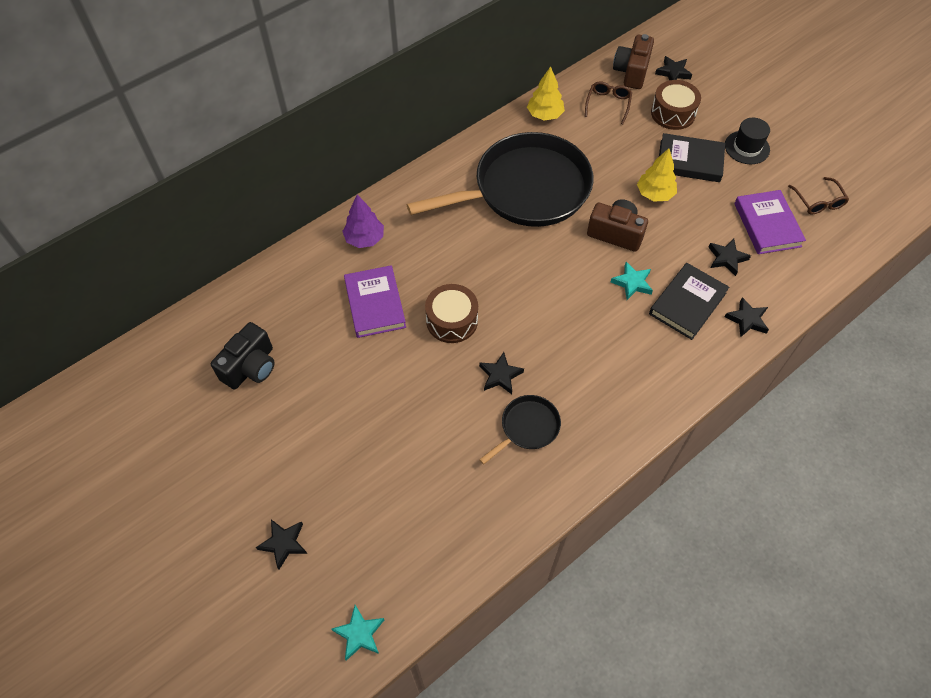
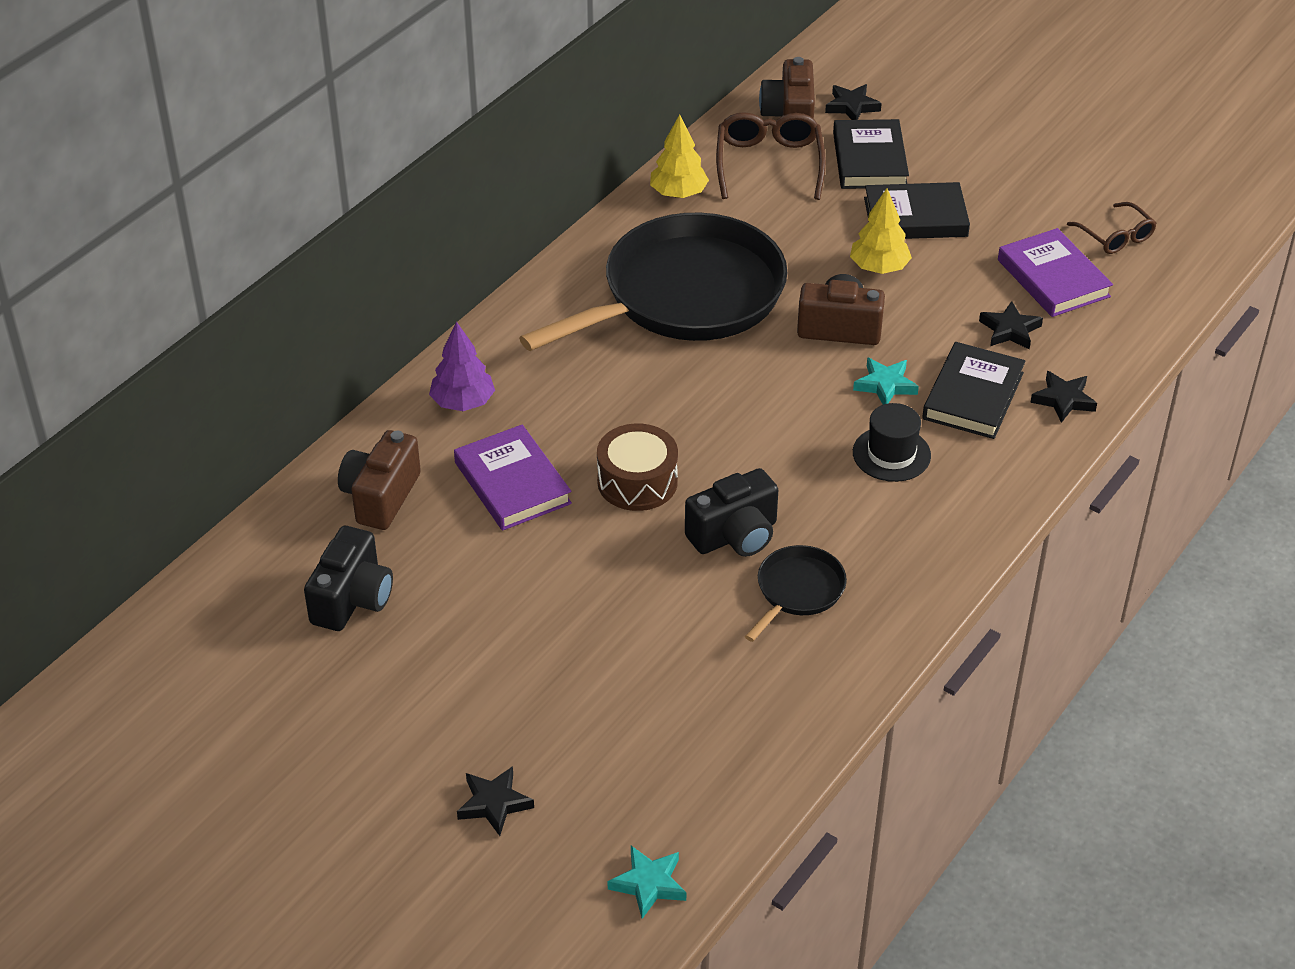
camera: 15 degrees left, 15 degrees down
(293, 296) = (381, 497): none -> brown camera
(500, 375) = (735, 535): black star -> black camera
(608, 104) = (769, 164): brown glasses -> brown glasses, size x1.59
(673, 113) = (869, 160): brown drum -> black book
(747, 147) = (992, 186): black hat -> black hat (891, 454)

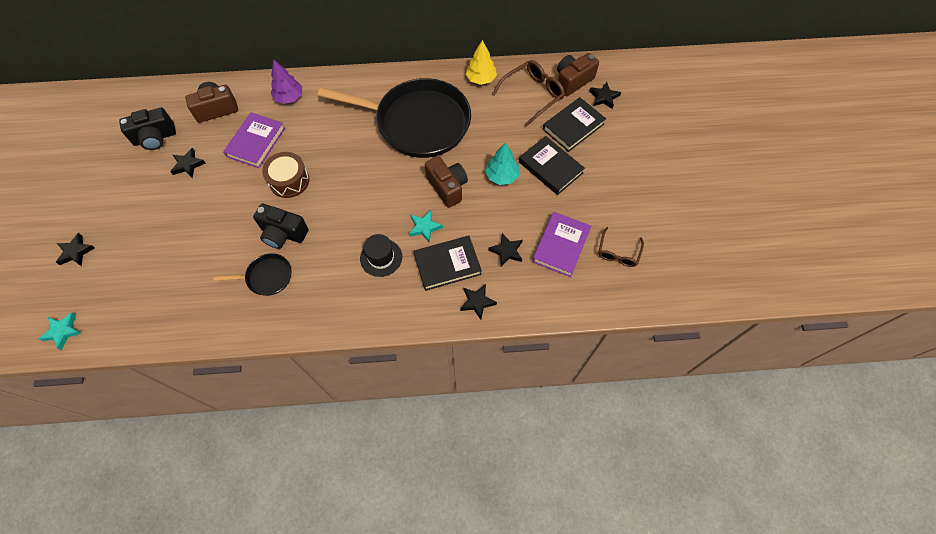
camera: 50 degrees right, 20 degrees up
(464, 583) = (188, 165): none -> black star
(879, 268) = (501, 176): yellow tree -> turquoise tree

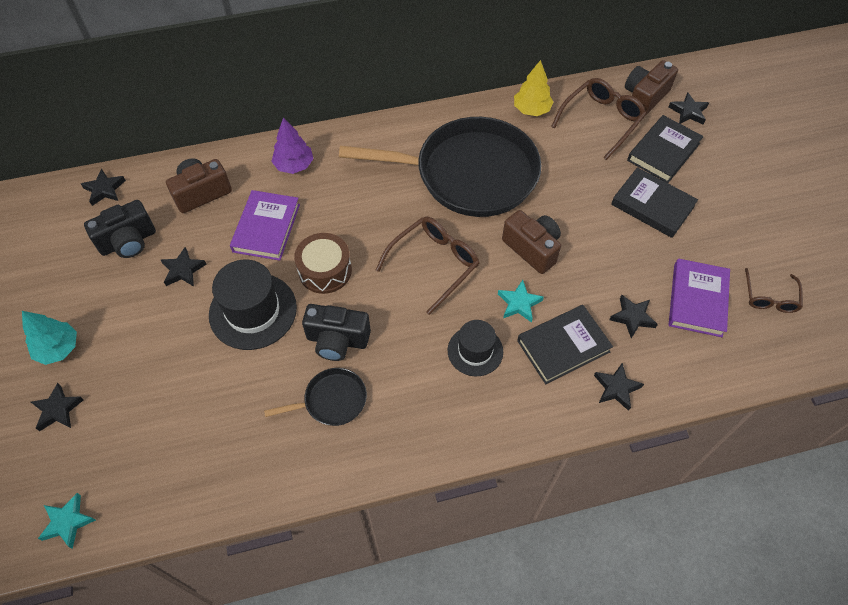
camera: 10 degrees left, 5 degrees down
(148, 96) = (104, 189): none -> black star
(229, 202) = (253, 311): none -> black hat
(370, 188) = (433, 264): none -> brown glasses
(501, 176) = (596, 225): turquoise tree -> turquoise tree (58, 348)

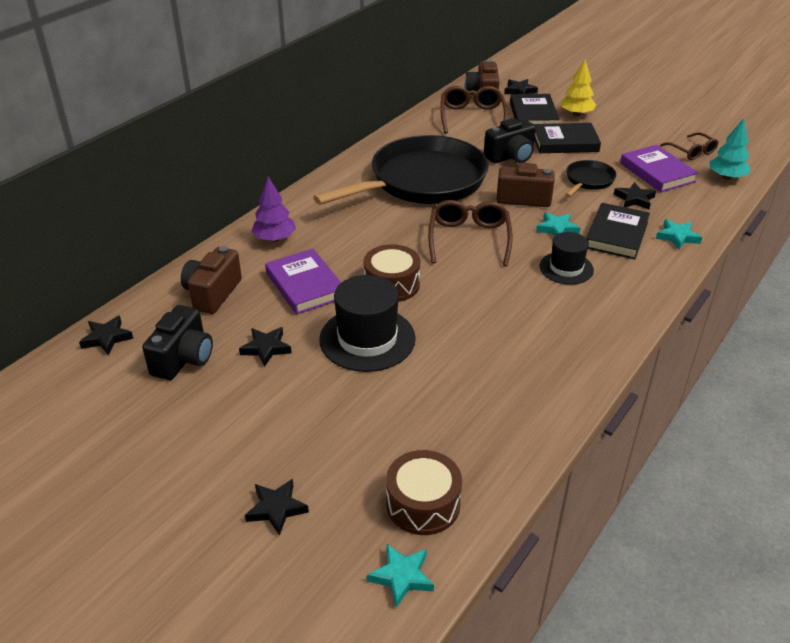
camera: 40 degrees left, 20 degrees down
(58, 348) = (214, 468): turquoise tree -> turquoise tree (726, 177)
(136, 480) = (423, 504): none -> brown drum
(332, 400) = (509, 353): black pan -> black pan (588, 180)
(337, 340) = (461, 317): black camera -> black camera (511, 156)
(531, 110) = (417, 131): yellow tree -> yellow tree (576, 114)
(616, 388) = (677, 237): black star -> turquoise star

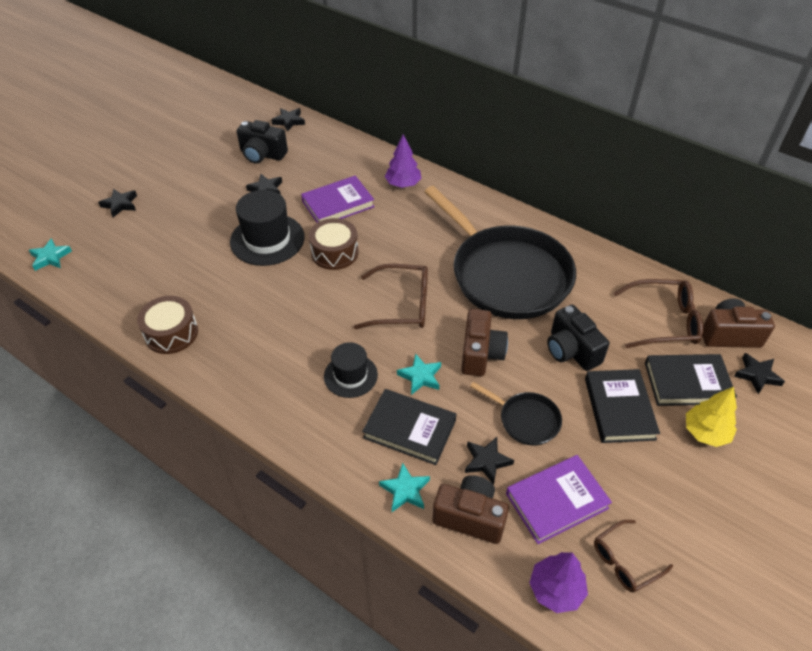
camera: 90 degrees right, 10 degrees up
(212, 293) = (332, 159): brown camera -> brown camera (470, 517)
(423, 504) = (100, 267): brown drum -> brown drum (171, 333)
(726, 177) = (556, 590): turquoise tree -> purple tree

